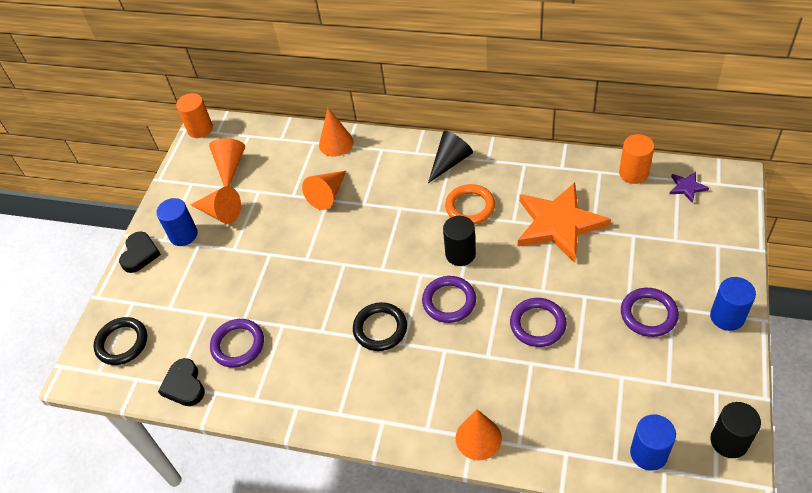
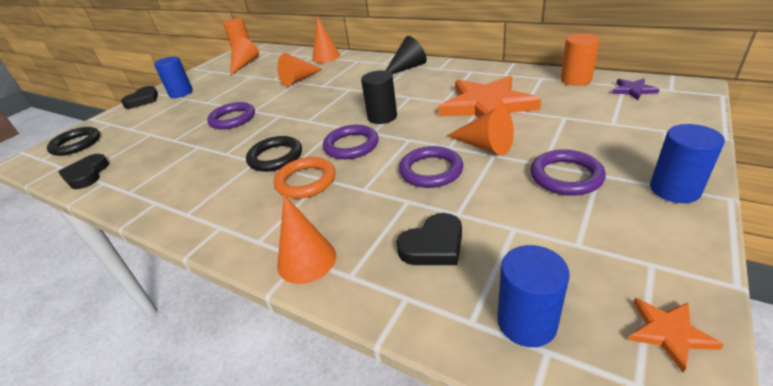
camera: 15 degrees right, 15 degrees down
(220, 213) = (216, 84): orange cone -> orange cone (484, 146)
(238, 345) = (153, 154): purple ring -> purple ring (232, 119)
(470, 207) = (408, 91): orange ring -> orange ring (306, 181)
(569, 404) = (433, 245): none -> black heart
(729, 441) = (668, 333): black cylinder -> orange star

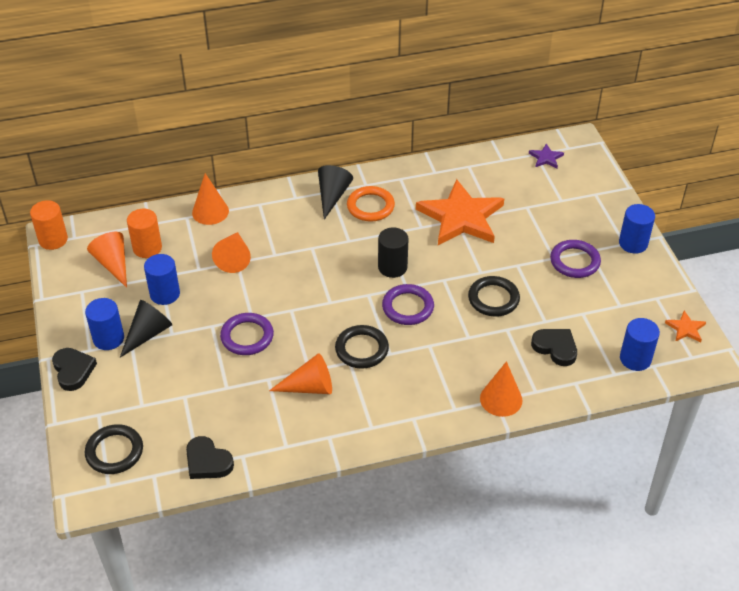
camera: 50 degrees left, 10 degrees up
(198, 98) = (148, 334): none -> black cone
(238, 84) = (165, 294): none -> blue cylinder
(306, 181) = (419, 354): orange ring -> orange ring (370, 206)
(431, 170) = (493, 299): purple ring -> black ring
(433, 245) = (555, 348): black heart -> black heart turned 60 degrees counterclockwise
(484, 146) = (503, 260): orange cone -> orange cone (309, 387)
(575, 80) = (497, 159): orange cylinder -> orange cylinder (147, 248)

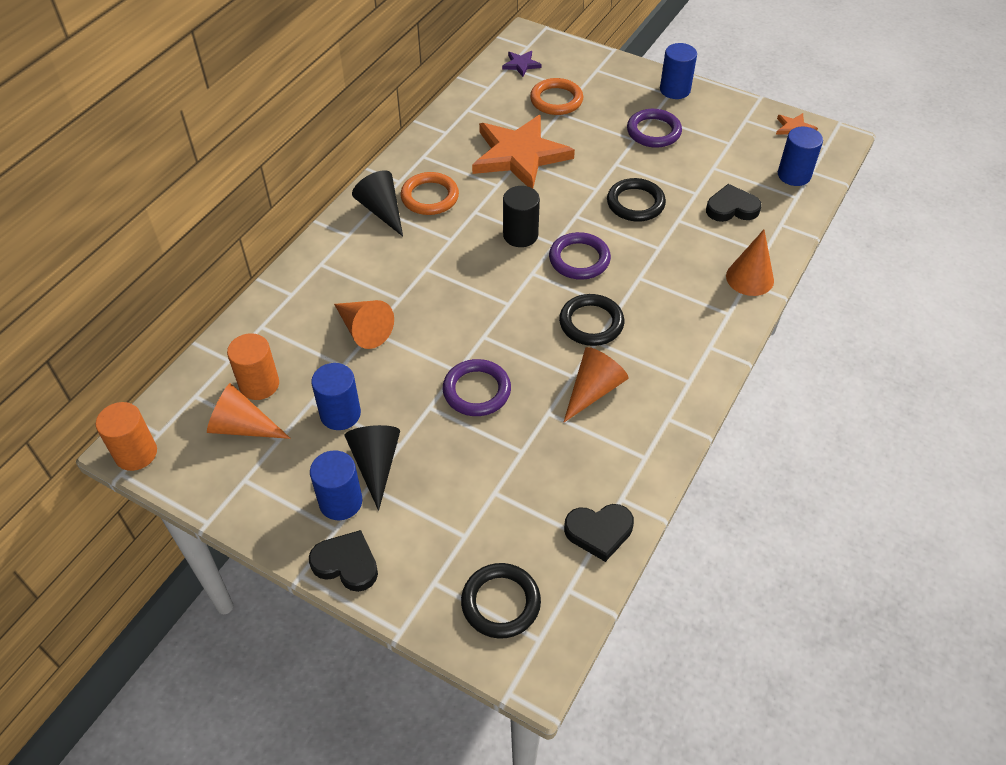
camera: 45 degrees left, 5 degrees up
(210, 212) = (279, 304): orange cone -> none
(536, 197) = (556, 100): none -> orange ring

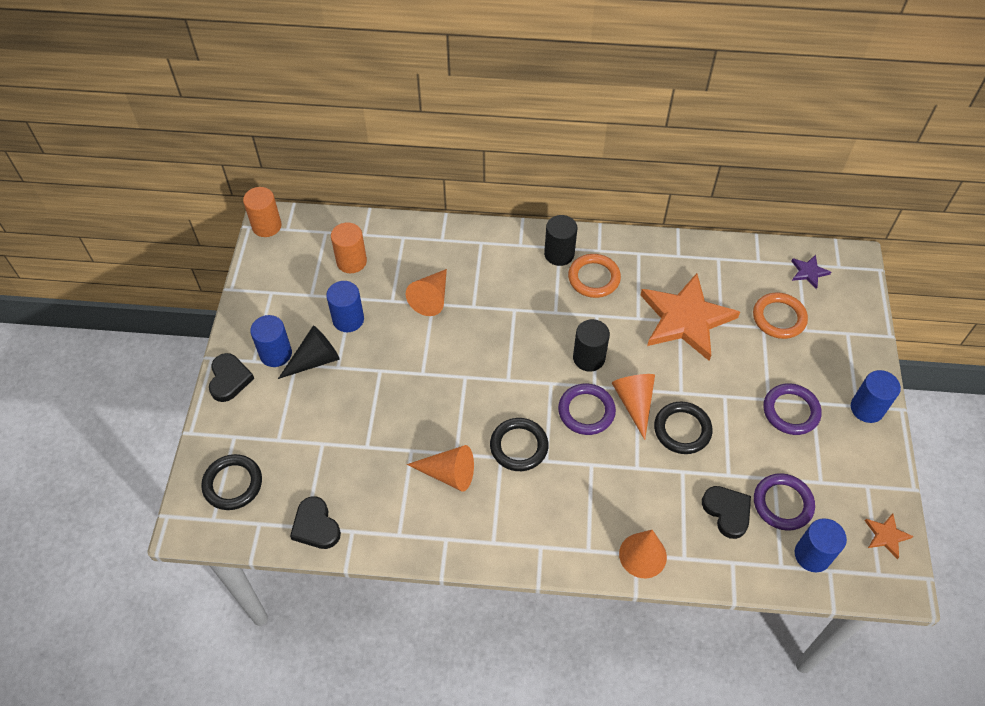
camera: 65 degrees right, 5 degrees up
(243, 427) = (312, 270): orange cone -> orange cone (634, 403)
(382, 210) = (559, 254): black cone -> black cylinder
(476, 391) = (409, 394): purple ring -> purple ring (782, 503)

